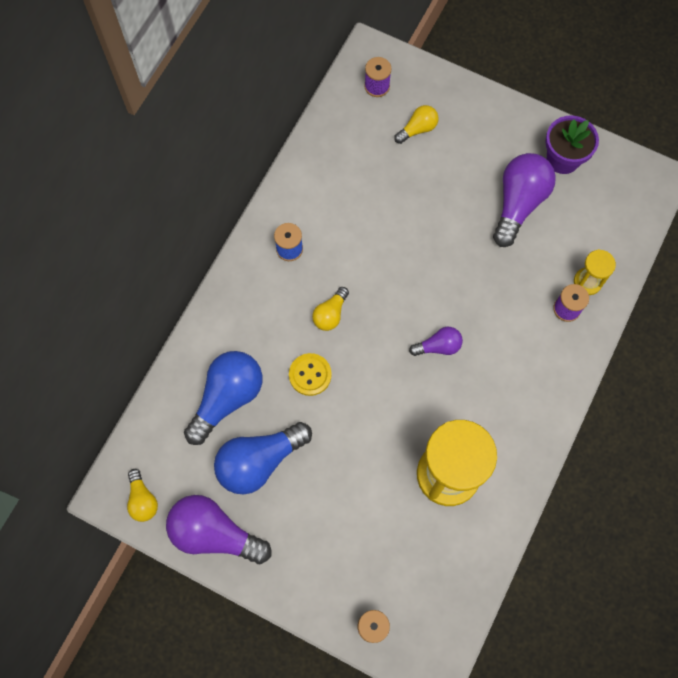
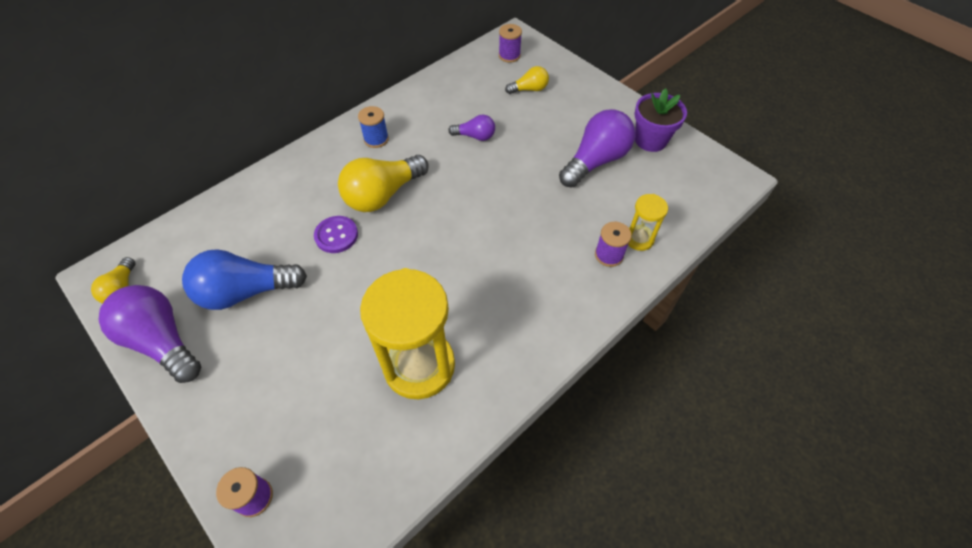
camera: 20 degrees right, 15 degrees down
(227, 398) = (252, 231): blue light bulb -> none
(310, 375) = (336, 235): yellow button -> purple button
(330, 314) = (383, 194): yellow light bulb -> yellow light bulb, size x1.90
(438, 346) = (467, 249): purple light bulb -> purple light bulb (475, 136)

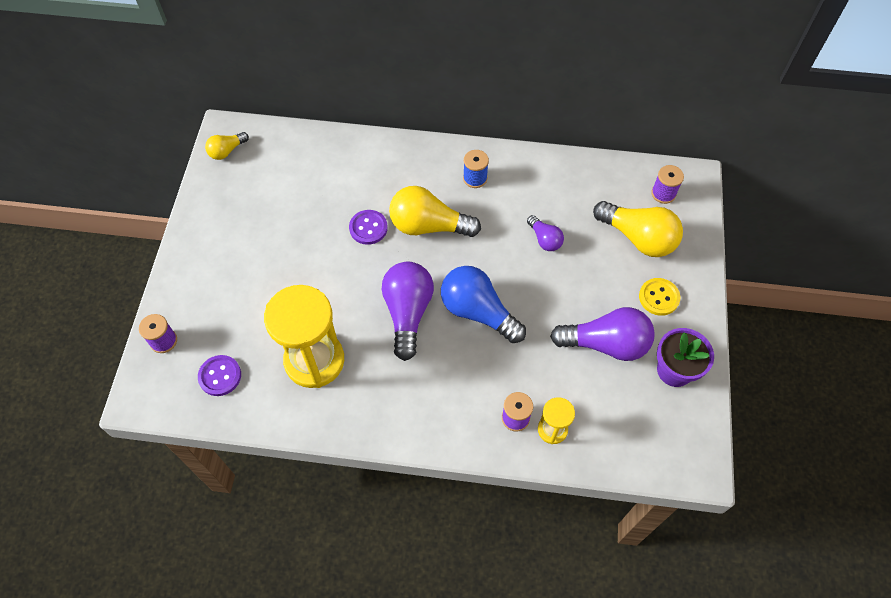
camera: 50 degrees right, 5 degrees up
(162, 341) = (213, 205): purple light bulb -> purple light bulb (408, 313)
(246, 291) = (281, 216): blue light bulb -> blue light bulb (478, 312)
(351, 465) = (220, 376): none -> purple button
(529, 89) = (638, 238): yellow light bulb -> yellow light bulb, size x1.90
(586, 110) = (659, 297): none -> yellow button

